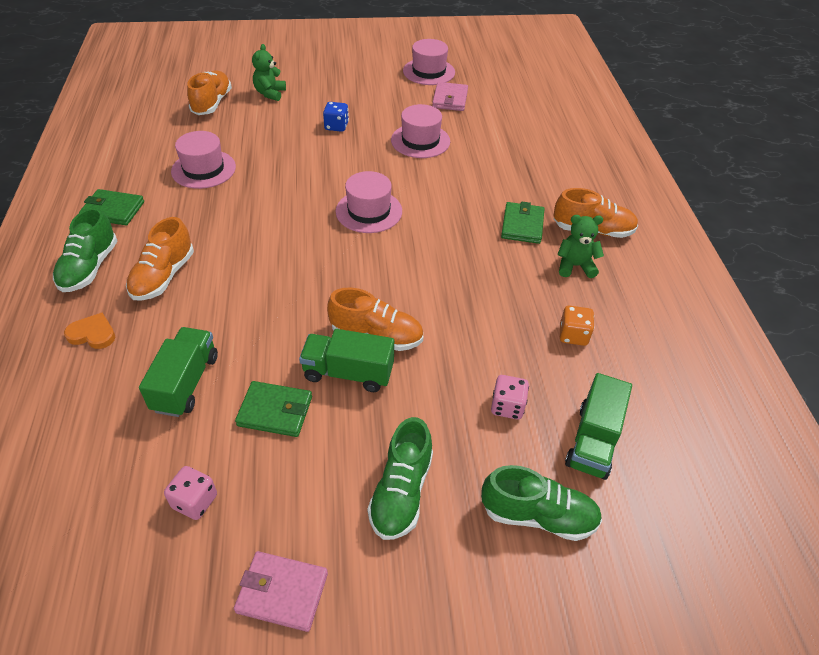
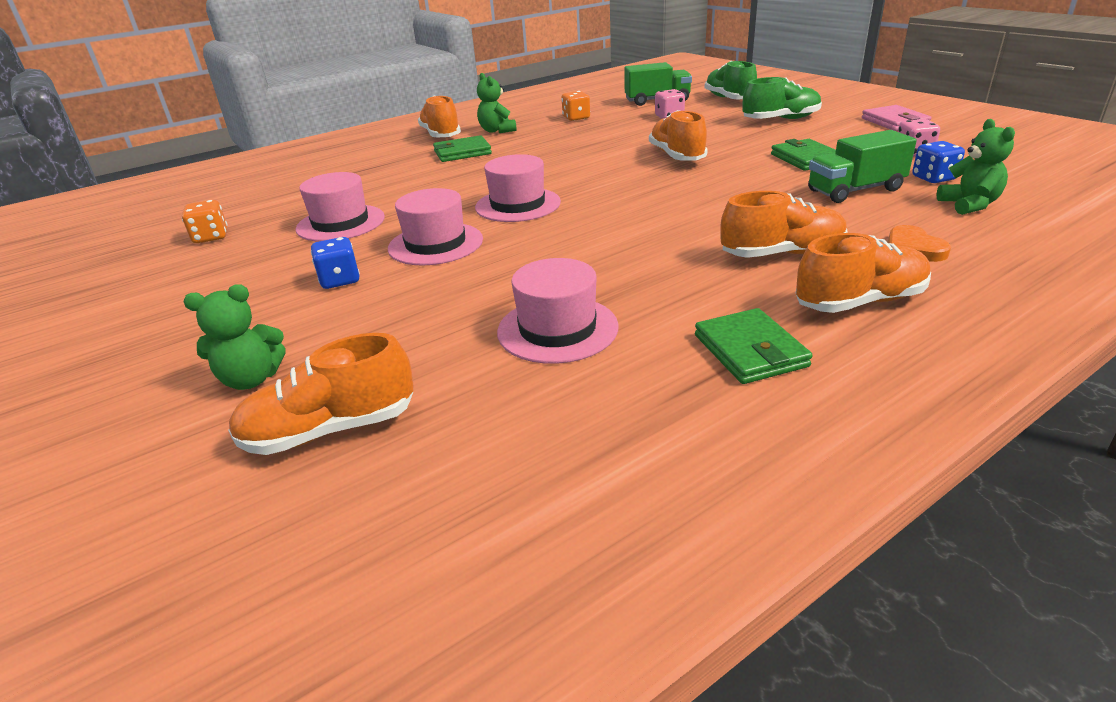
camera: 115 degrees left, 15 degrees down
(86, 421) = (969, 205): none -> green teddy bear
(90, 267) = (859, 302): green shoe -> orange shoe
(141, 453) = (933, 178): none -> blue dice
(348, 373) = (728, 153): green truck -> none
(429, 72) = (115, 273): pink hat -> pink hat (435, 244)
(450, 99) = (211, 237): pink wallet -> orange dice

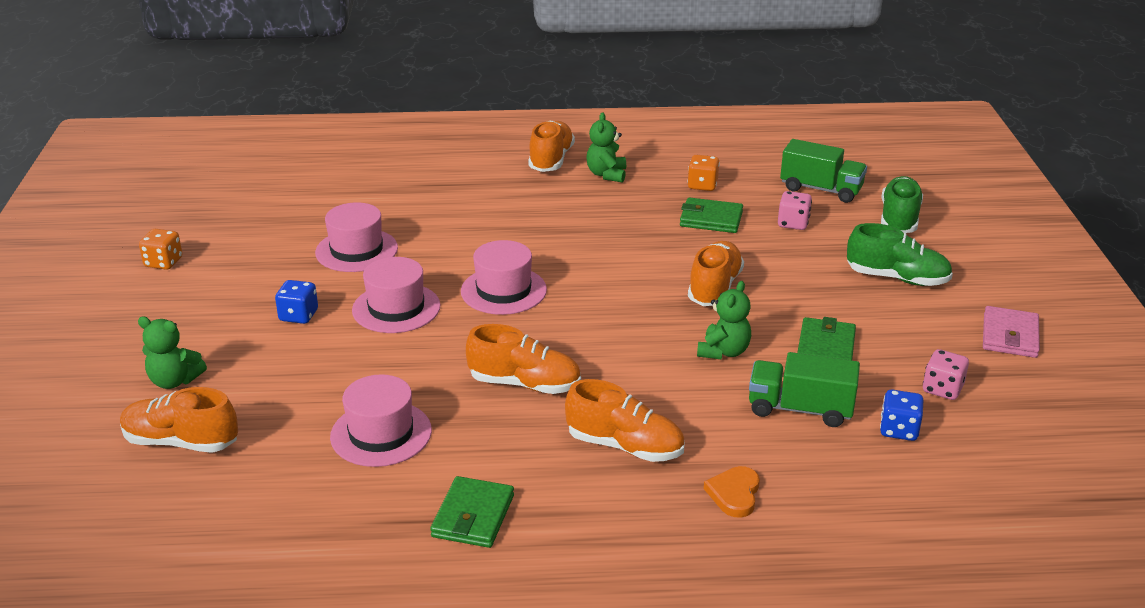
camera: 30 degrees right, 0 degrees up
(211, 237) = (259, 224): orange dice -> orange dice (163, 262)
(462, 152) = (540, 196): green wallet -> green wallet (711, 219)
(859, 302) = (607, 519): orange shoe -> orange shoe (525, 384)
(969, 205) = (868, 476): green teddy bear -> green teddy bear (723, 351)

